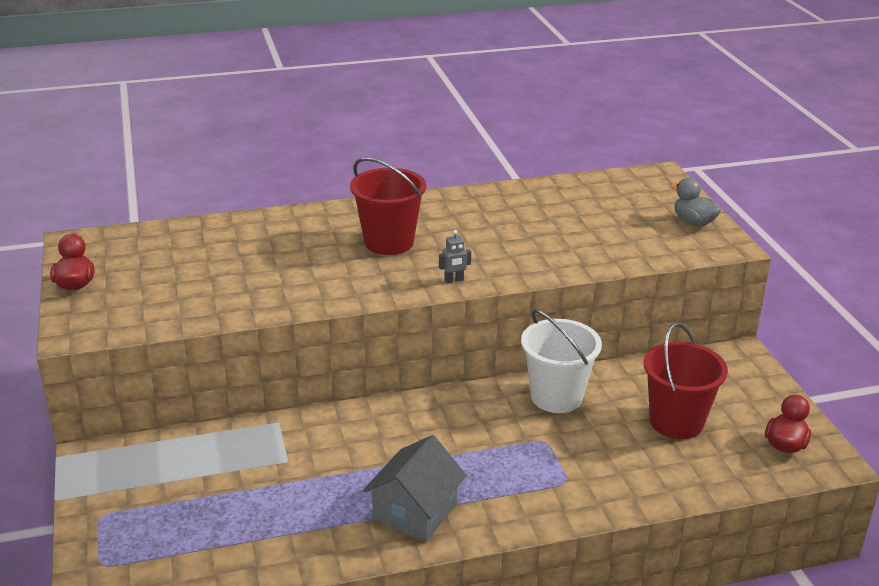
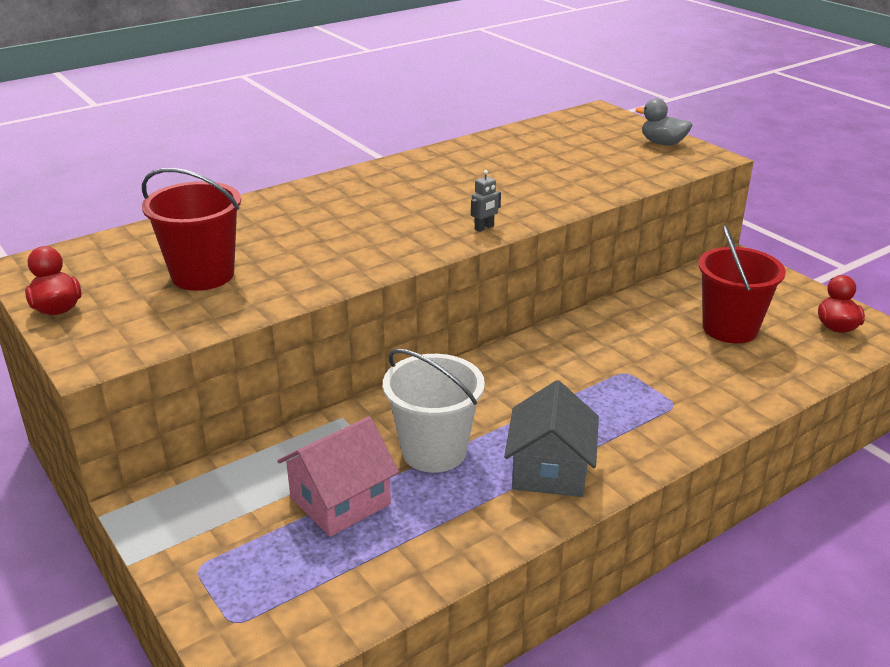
camera: 20 degrees left, 0 degrees up
(233, 492) = (340, 501): none -> pink house
(389, 242) = (389, 206): red bucket -> red bucket (203, 275)
(556, 397) = (606, 330): white bucket -> white bucket (434, 451)

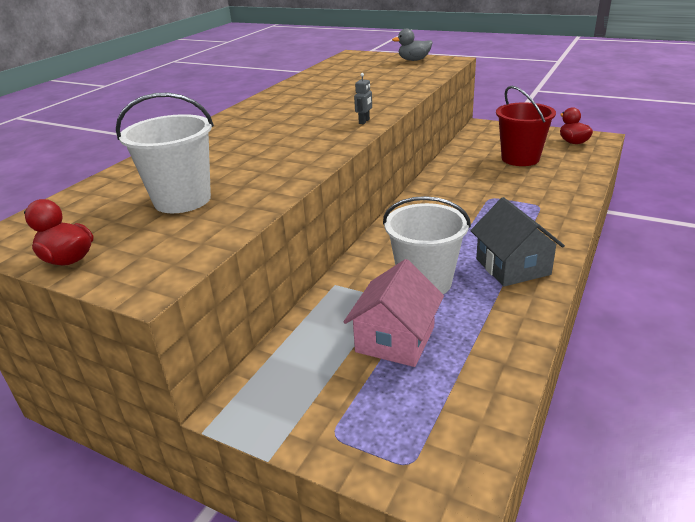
camera: 25 degrees left, 0 degrees up
(203, 275) = (182, 200): red bucket -> white bucket

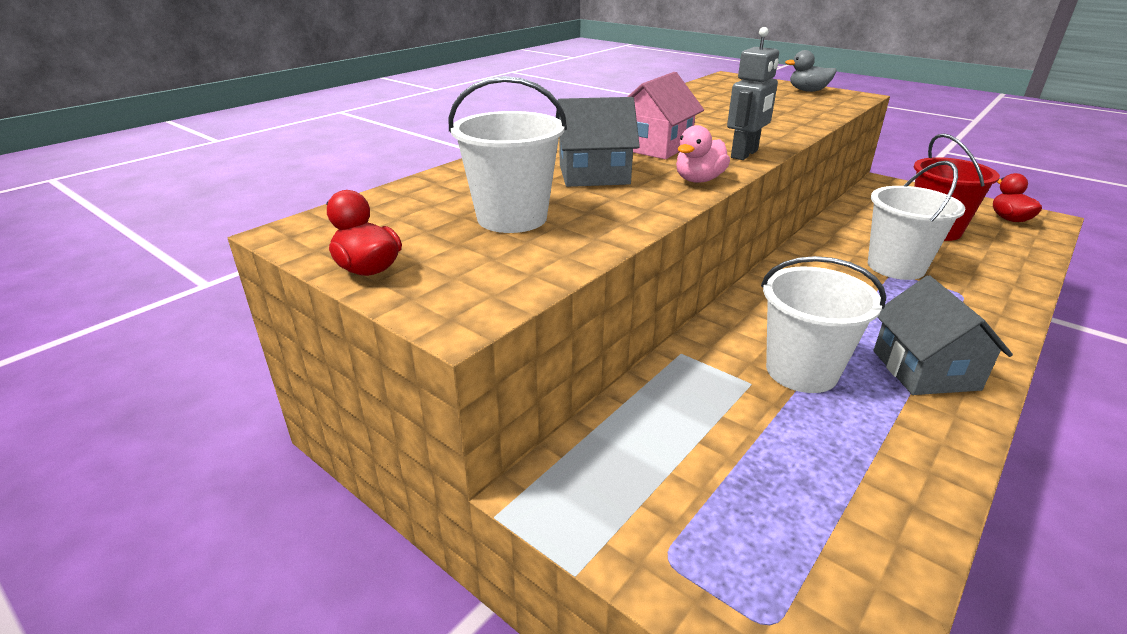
camera: 10 degrees right, 0 degrees up
(246, 154) = (594, 174): none -> grey house
(329, 148) = (699, 180): none -> pink duck
(364, 121) = (744, 154): grey robot -> grey robot, size x1.92
(395, 339) = (758, 440): pink house -> pink house (654, 147)
(492, 191) = (896, 266): none -> white bucket

